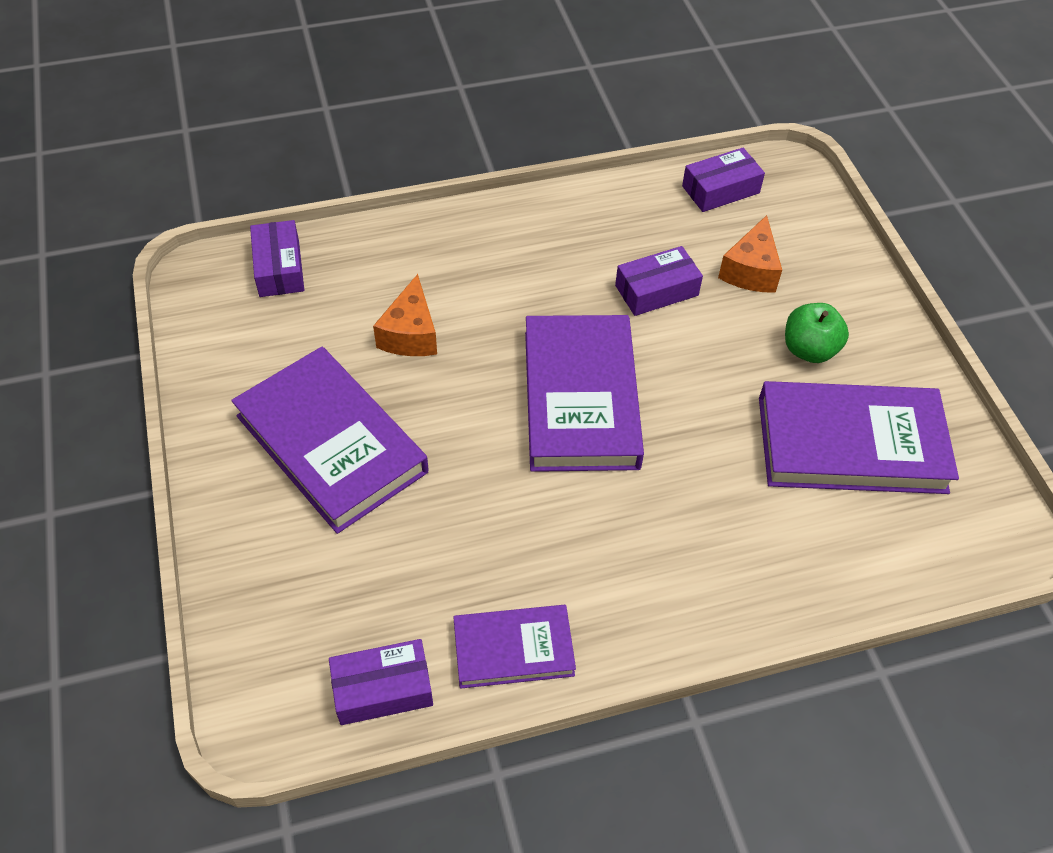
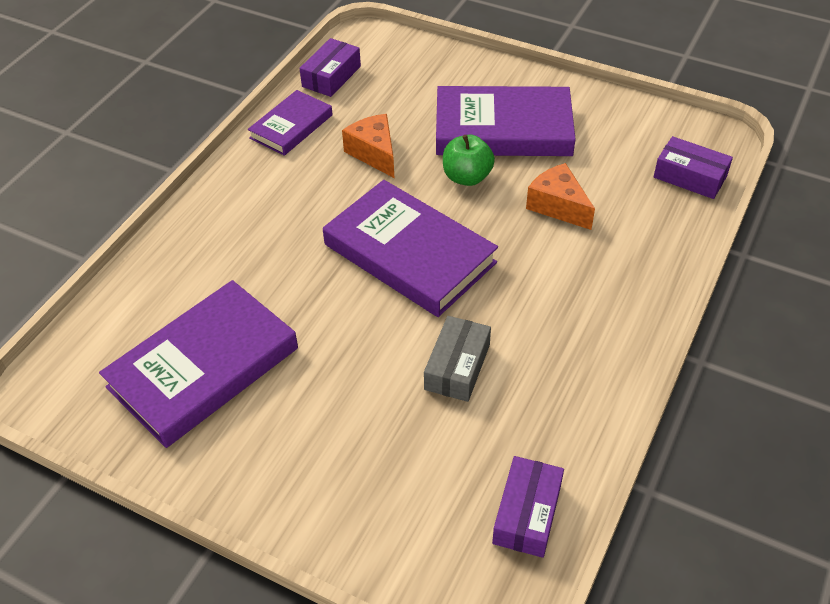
camera: 135 degrees right, 5 degrees down
(656, 290) = (457, 367): purple box -> grey box
(751, 270) = (411, 449): orange cheese -> orange cheese (374, 153)
(809, 350) = (297, 417): green apple -> green apple (467, 177)

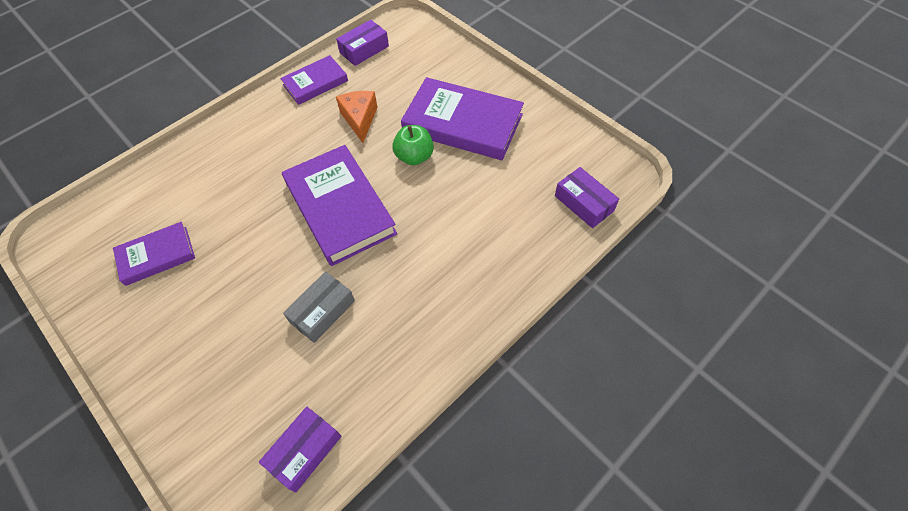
camera: 20 degrees right, 10 degrees up
(203, 367) = (156, 255): purple book -> purple book, size x0.57
(558, 206) = (468, 200): orange cheese -> none

